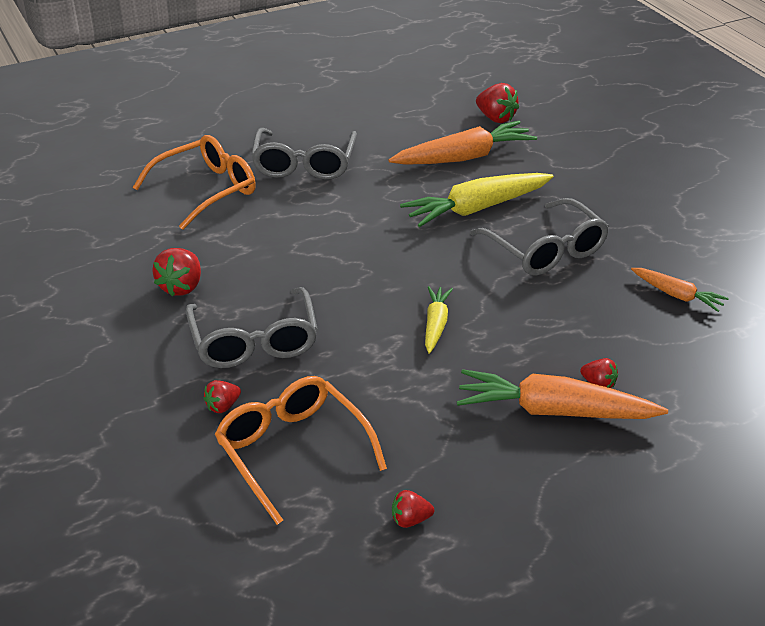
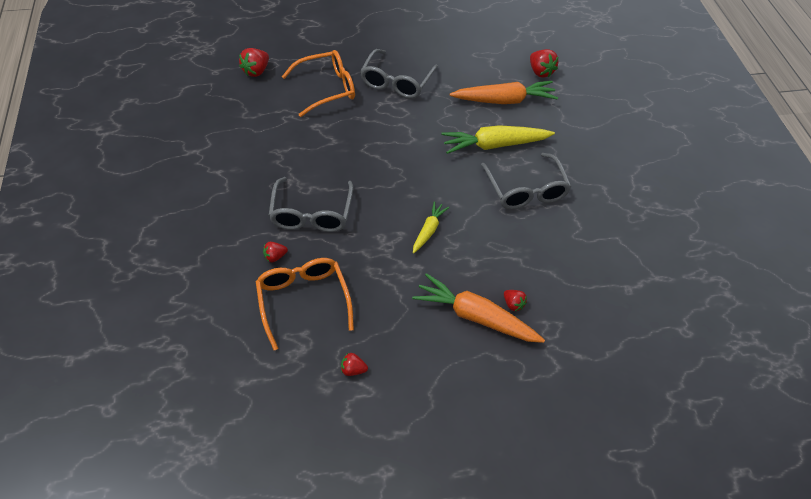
camera: 15 degrees right, 15 degrees up
(181, 287) = (284, 161): red strawberry -> red strawberry (256, 71)
(677, 295) = (598, 249): orange carrot -> none

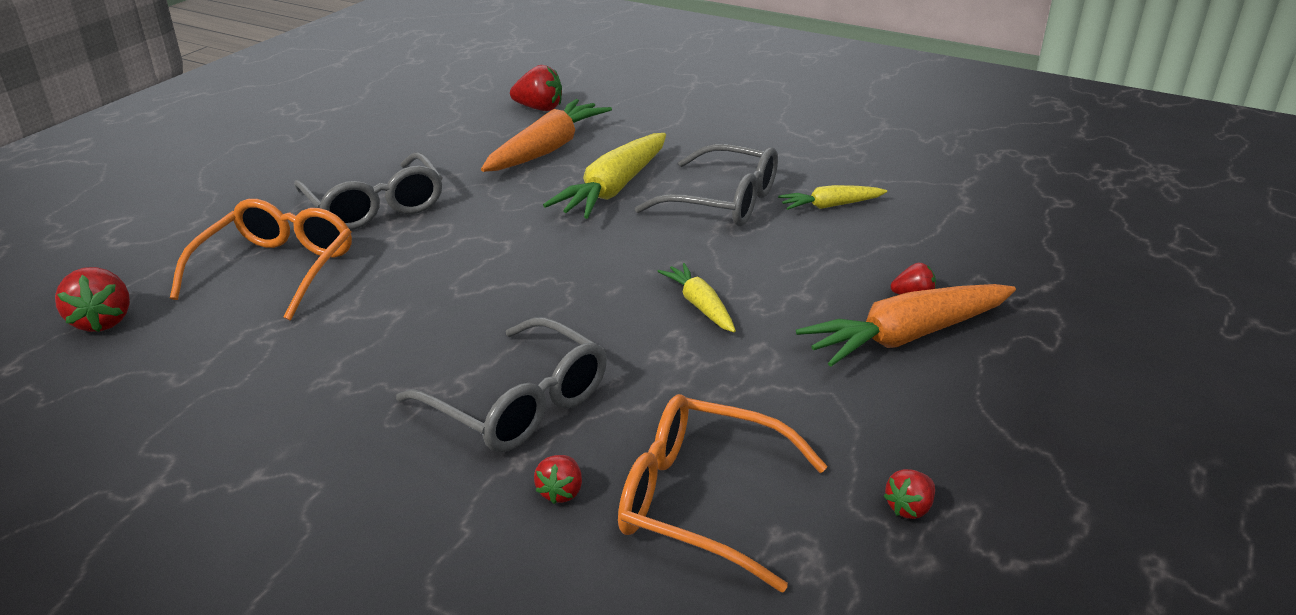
camera: 50 degrees left, 20 degrees down
(567, 232) = (830, 206): none -> yellow carrot

